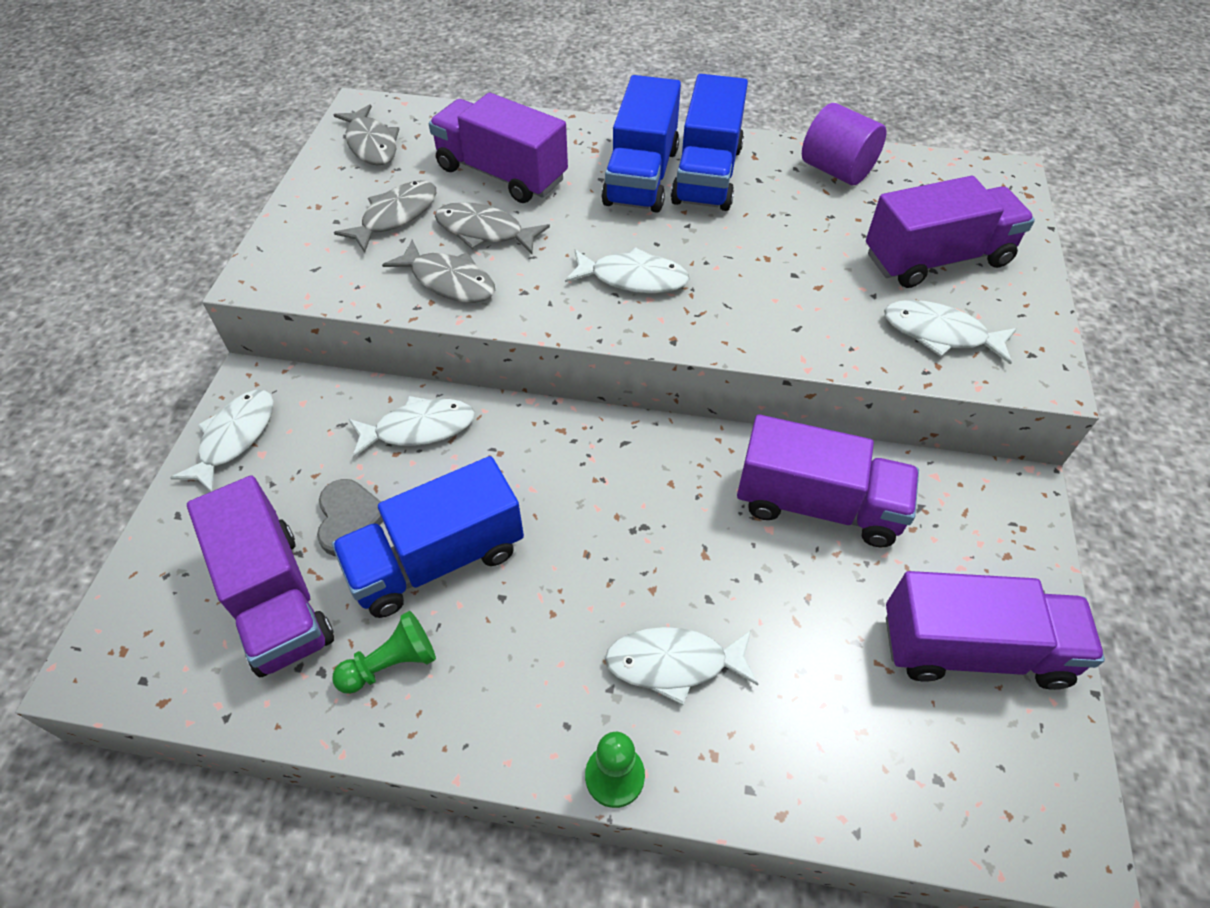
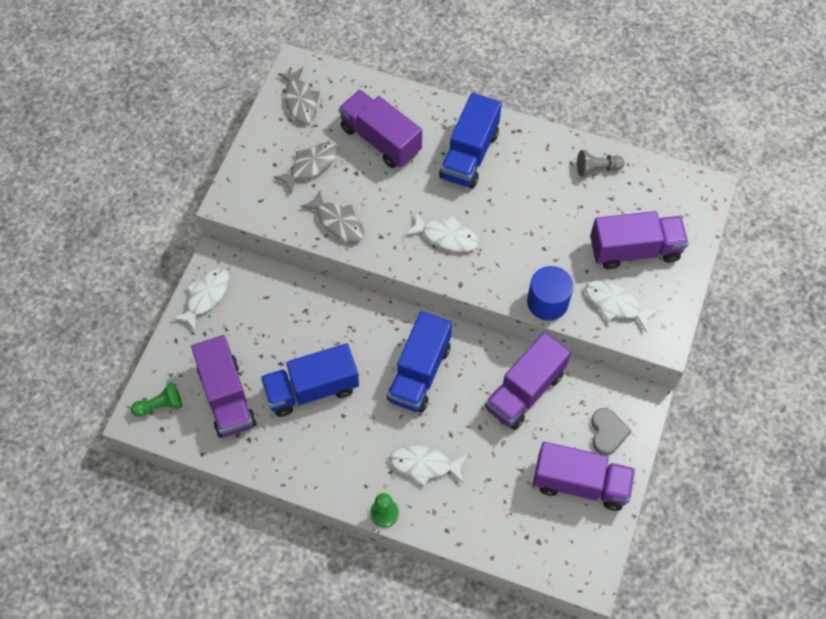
camera: 10 degrees right, 10 degrees up
(349, 518) = (267, 357): grey heart -> grey heart (607, 432)
(391, 663) = (283, 441): green pawn -> green pawn (160, 405)
(419, 428) = (310, 307): white fish -> none
(484, 231) = (364, 186): grey fish -> none
(707, 175) = (512, 160): blue truck -> blue truck (419, 373)
(817, 504) = (524, 391): purple truck -> purple truck turned 105 degrees clockwise
(827, 345) = (547, 302): none -> blue cylinder
(836, 170) = (597, 168): purple cylinder -> grey pawn

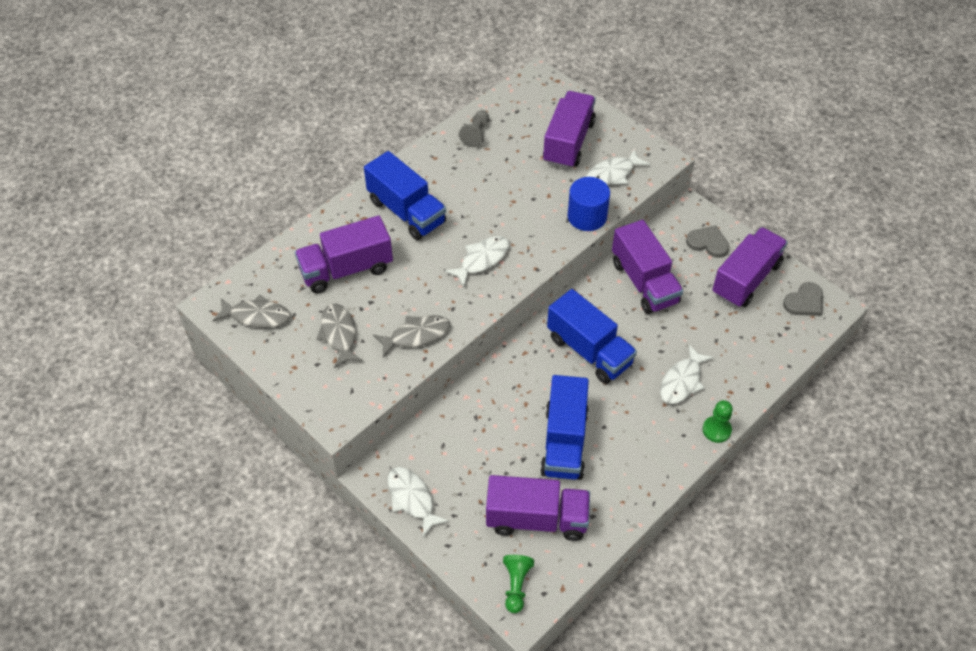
camera: 65 degrees left, 10 degrees down
(581, 549) = (804, 302): none -> grey heart

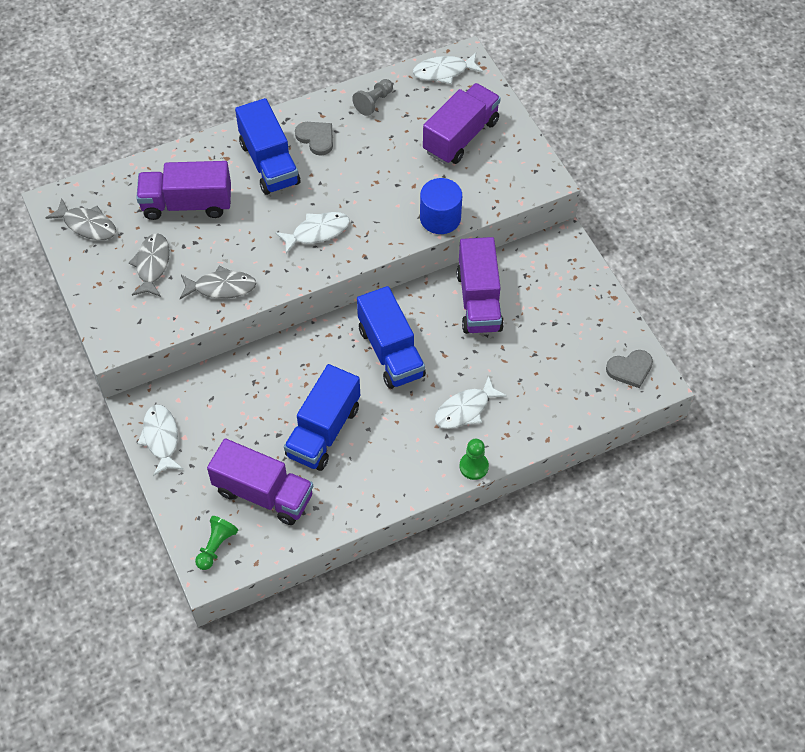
camera: 20 degrees right, 5 degrees up
(612, 174) = (488, 182): white fish -> white fish (443, 72)
(708, 243) = (564, 280): grey heart -> grey heart (316, 138)
(746, 279) = (583, 328): purple truck -> none

